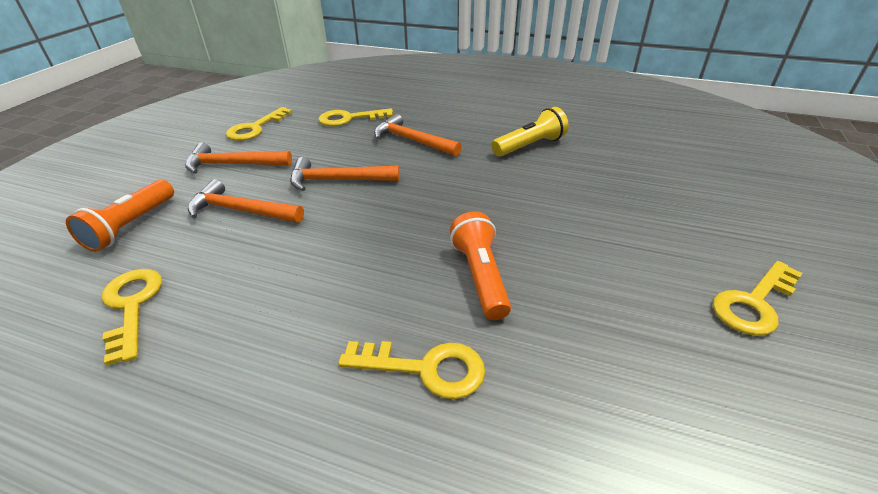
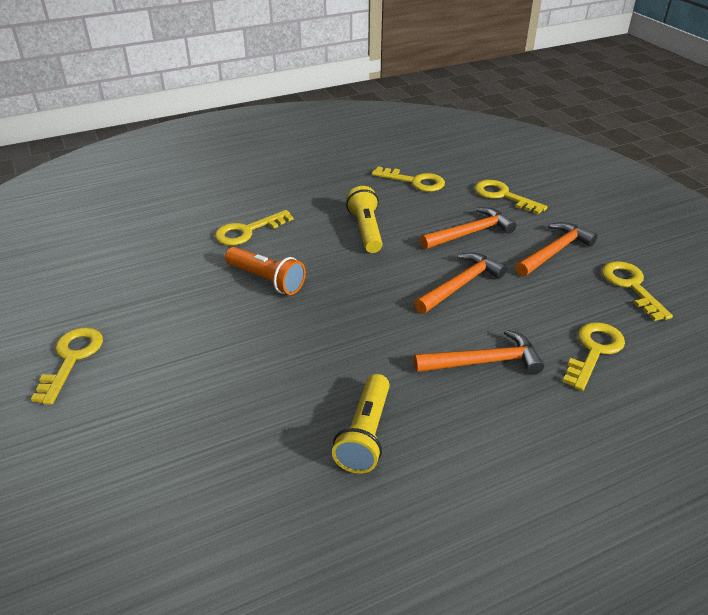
camera: 135 degrees right, 0 degrees up
(131, 226) = (503, 196): orange flashlight -> yellow key
(306, 272) = (366, 230): none -> yellow flashlight

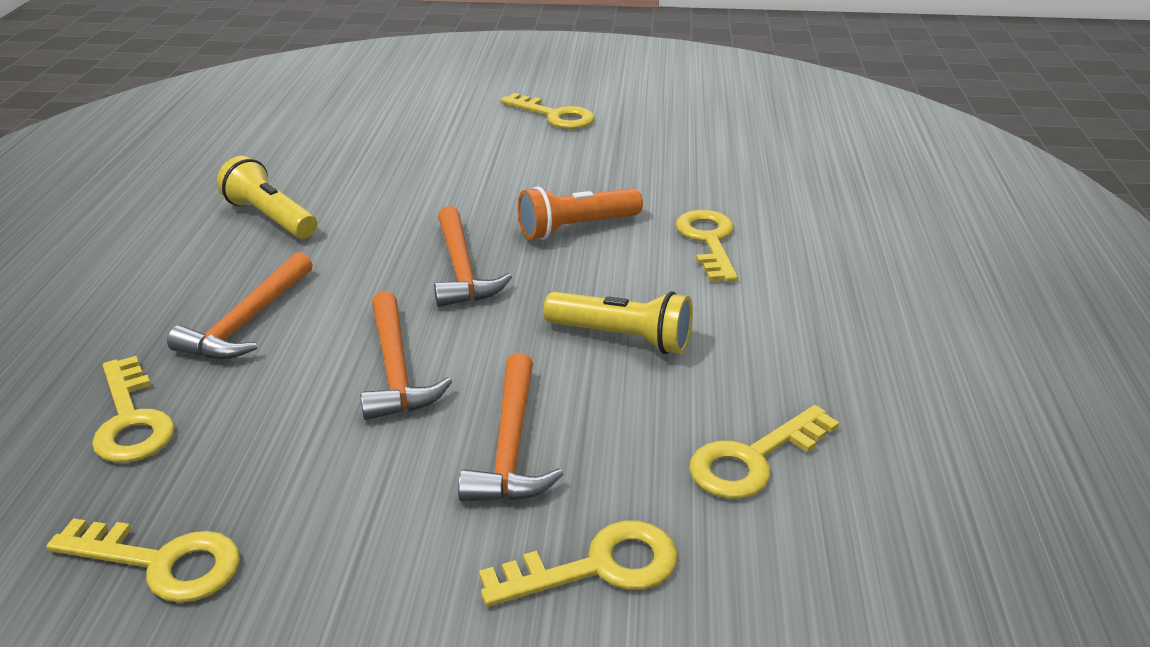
camera: 120 degrees right, 5 degrees down
(554, 251) = (352, 524): orange hammer -> orange hammer (462, 270)

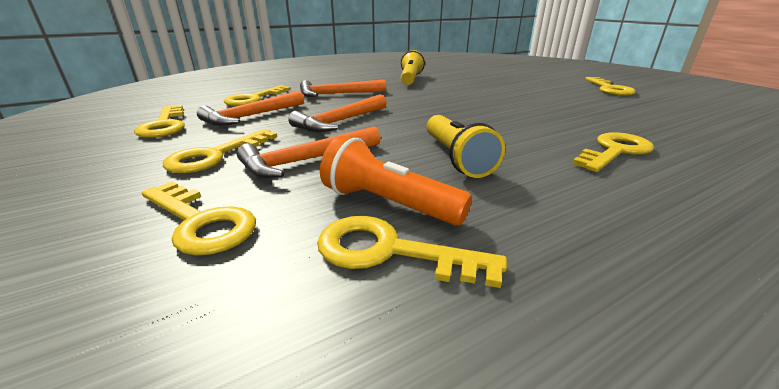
camera: 55 degrees right, 5 degrees down
(400, 523) = (215, 155): none -> yellow key
(462, 270) = (440, 110): orange hammer -> orange hammer (252, 116)
(576, 228) = (531, 118): orange flashlight -> orange flashlight (388, 204)

